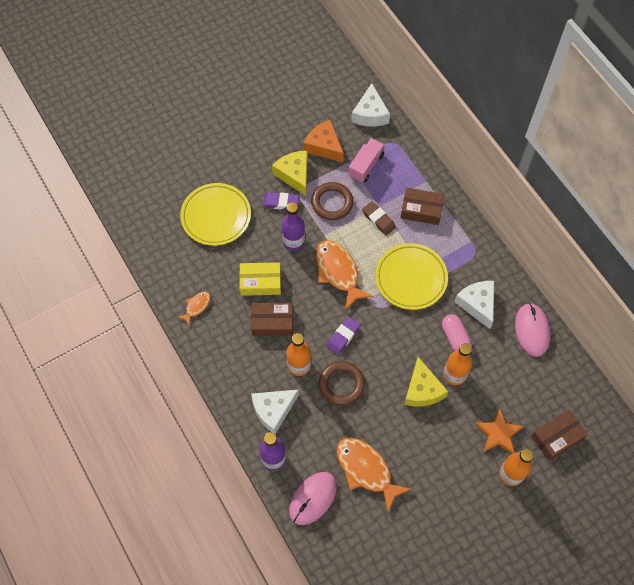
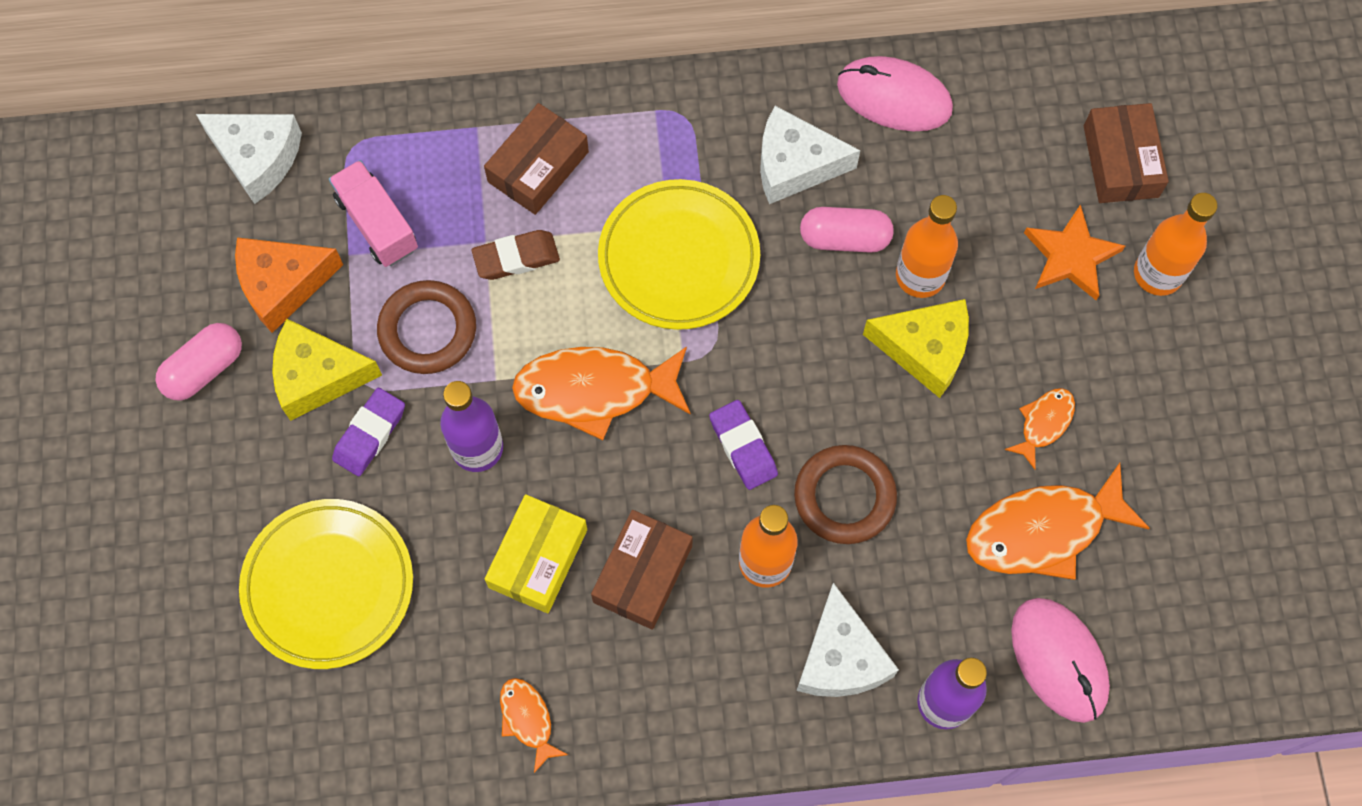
camera: 65 degrees left, 5 degrees up
(278, 137) = (204, 369): none -> pink capsule
(414, 452) = (1043, 424): none -> orange fish

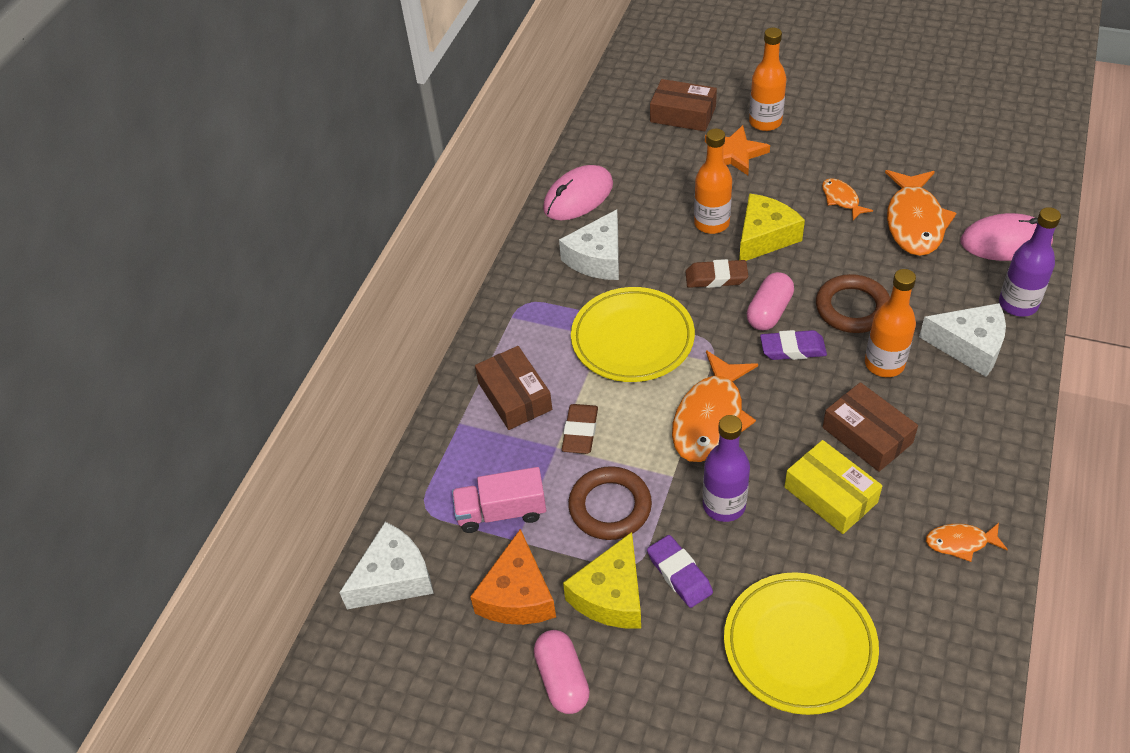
camera: 60 degrees left, 20 degrees down
(824, 316) = (716, 278): none -> brown eraser
(844, 238) = (665, 250): pink capsule -> pink capsule (769, 312)

